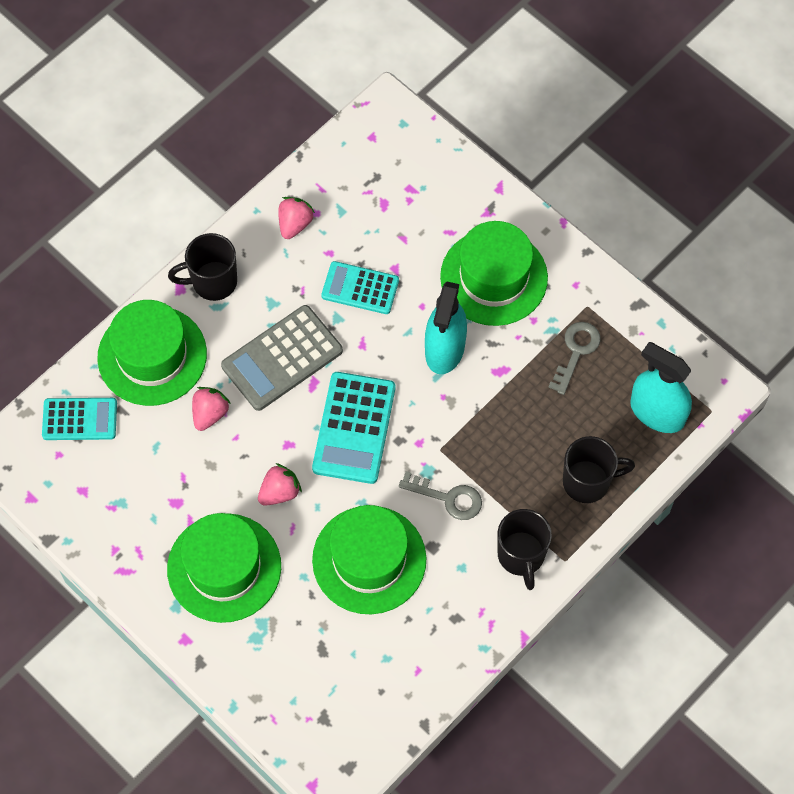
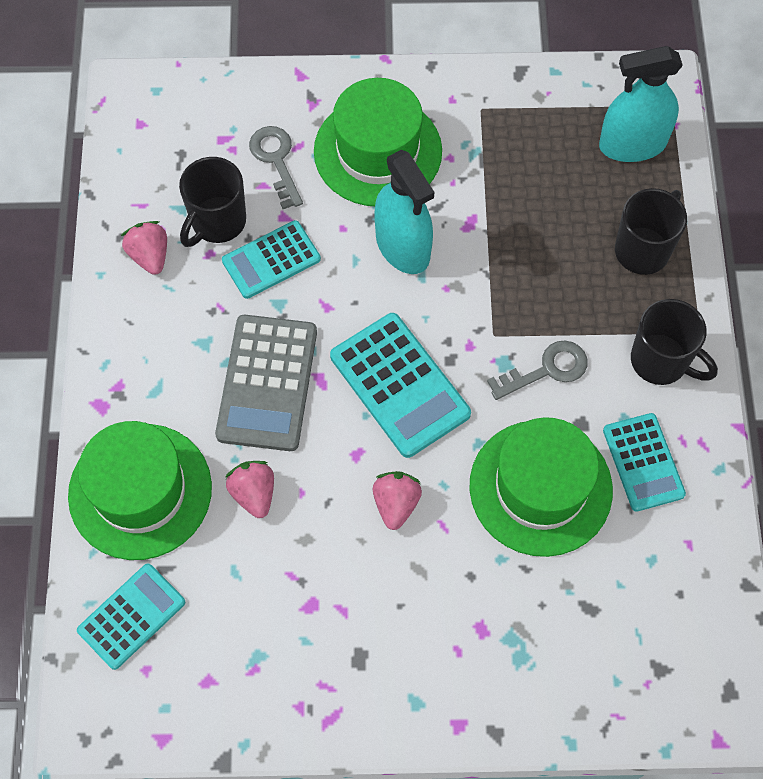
camera: 45 degrees left, 0 degrees up
(213, 282) = (127, 372): black mug -> black mug (217, 222)
(224, 568) = (421, 622): green hat -> none
(443, 602) = (643, 462): none -> turquoise calculator
(576, 352) = (514, 153): grey key -> grey key (276, 160)

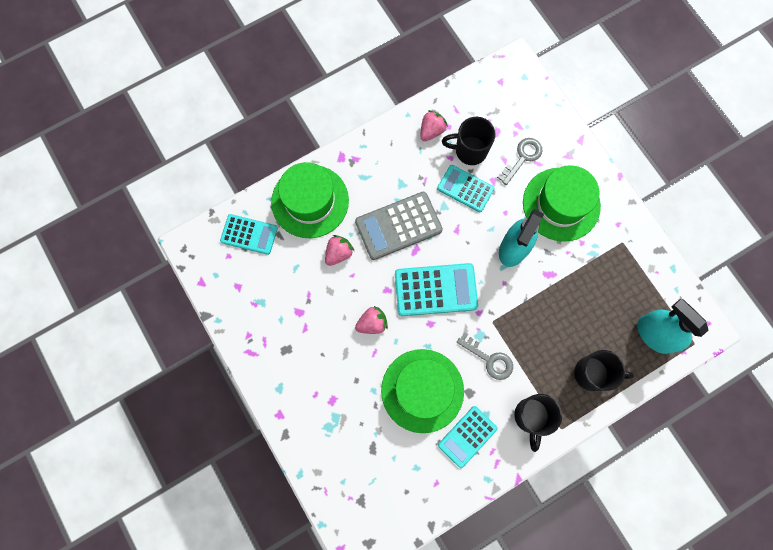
camera: 60 degrees right, 10 degrees up
(399, 385) = (435, 290): turquoise calculator -> turquoise calculator turned 120 degrees counterclockwise

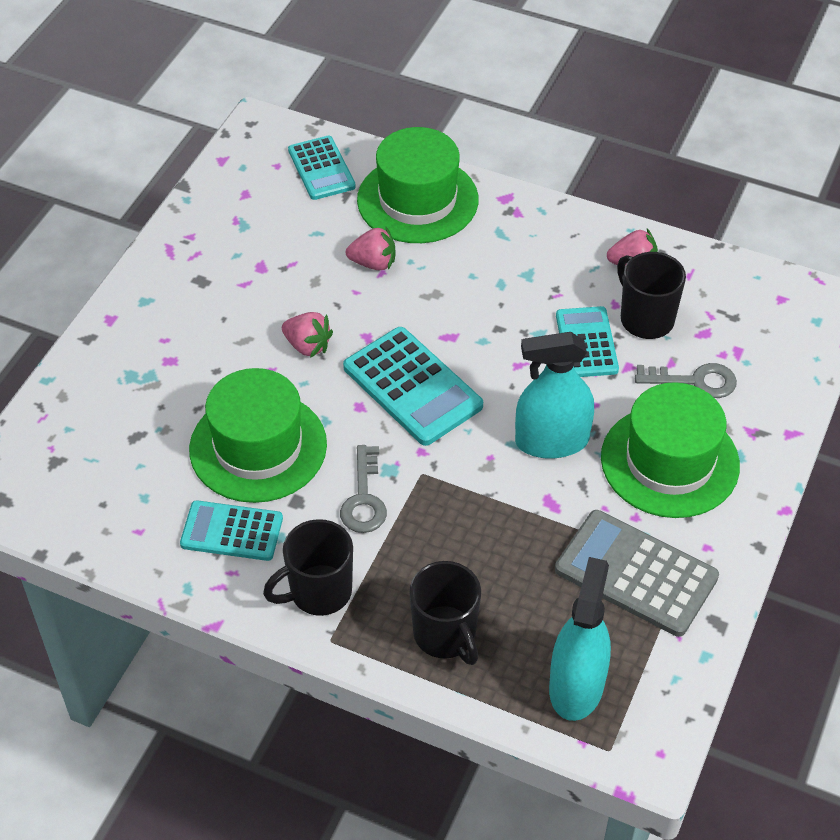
camera: 55 degrees right, 25 degrees down
(398, 226) = (466, 301): grey calculator -> grey calculator (636, 573)

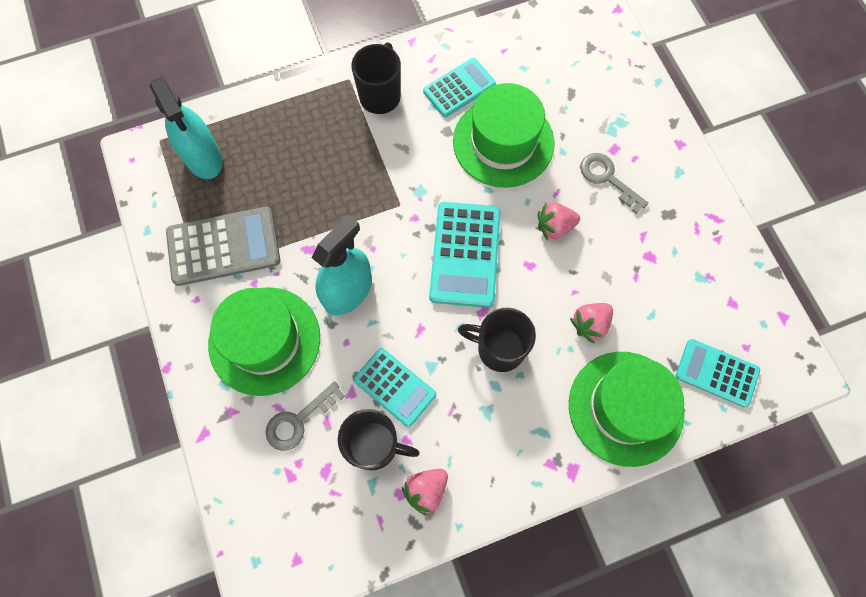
camera: 135 degrees right, 20 degrees up
(364, 498) = (414, 162): grey key -> grey key (607, 178)
(412, 387) = (465, 254): turquoise calculator -> turquoise calculator turned 90 degrees counterclockwise
(445, 635) = (294, 128): black mug -> black mug (499, 349)

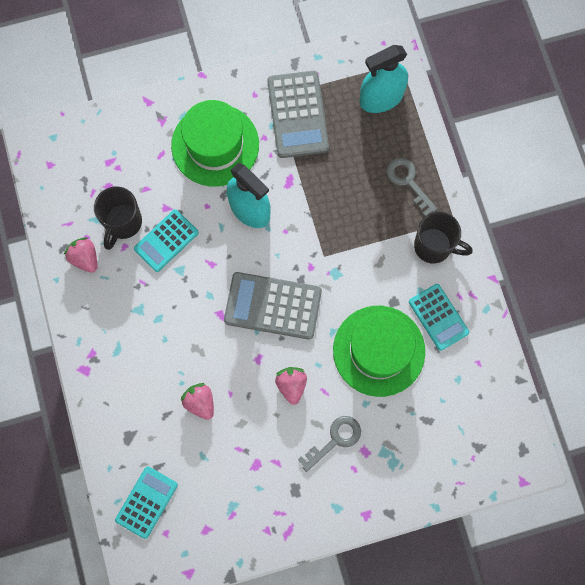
camera: 95 degrees right, 5 degrees up
(298, 420) = (149, 168): grey key -> grey key (408, 182)
(465, 254) = (273, 306): turquoise calculator -> grey calculator
(499, 349) = (188, 325): black mug -> none
(625, 408) = (127, 420): green hat -> none

